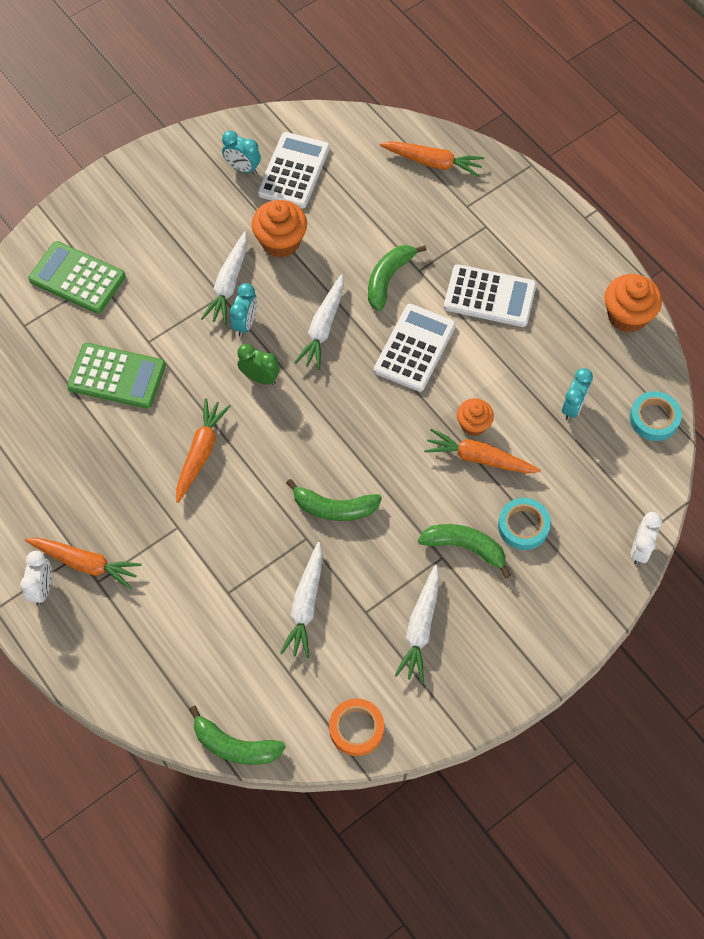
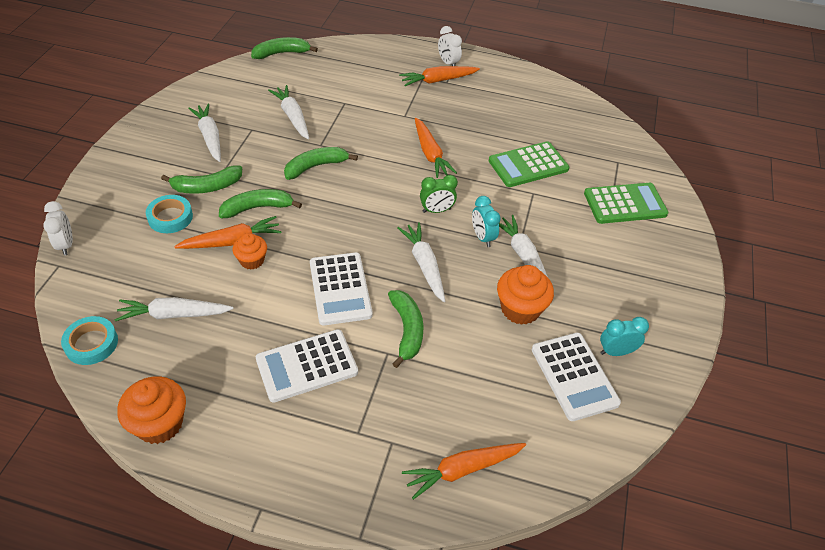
camera: 140 degrees right, 15 degrees down
(356, 728) = (217, 84): orange tape -> none
(430, 486) = (257, 208): none -> green banana
(573, 407) = (173, 314): turquoise clock -> white carrot

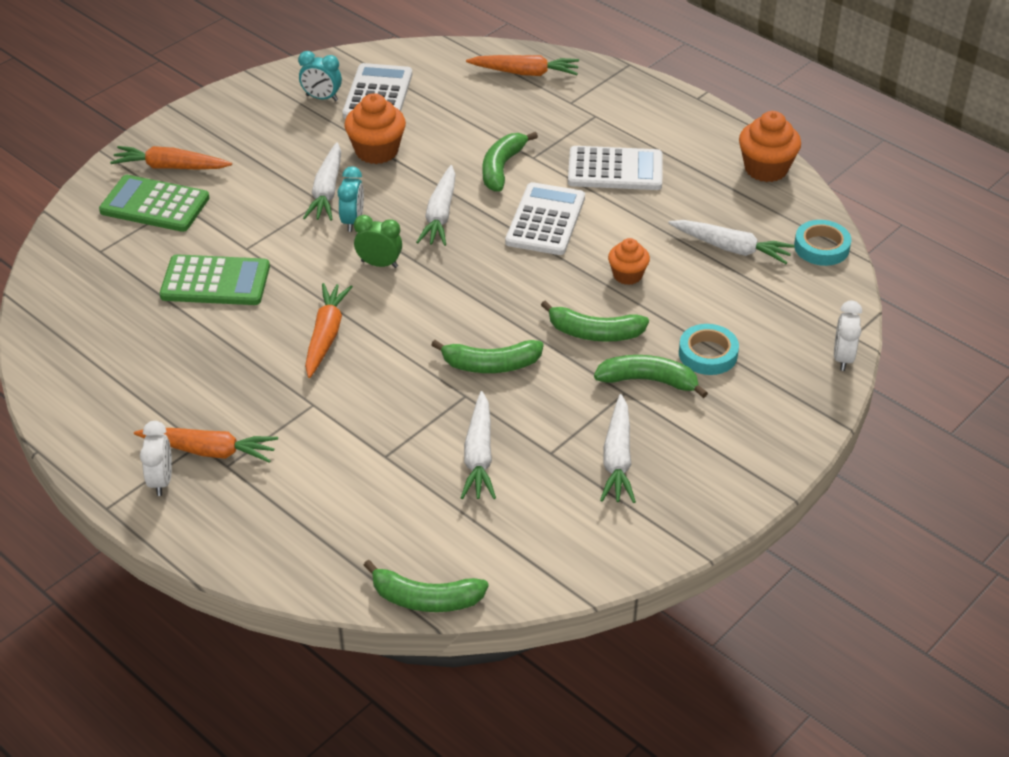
camera: 150 degrees left, 5 degrees down
(232, 241) = (642, 302): orange carrot -> orange carrot (170, 167)

